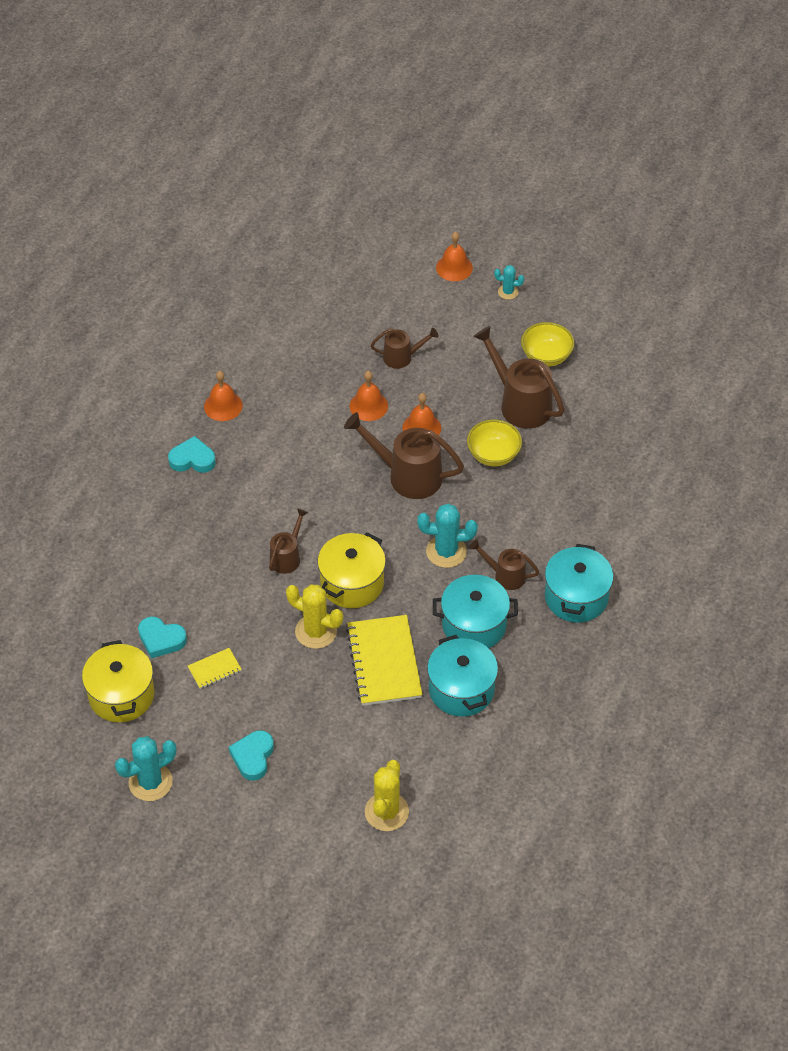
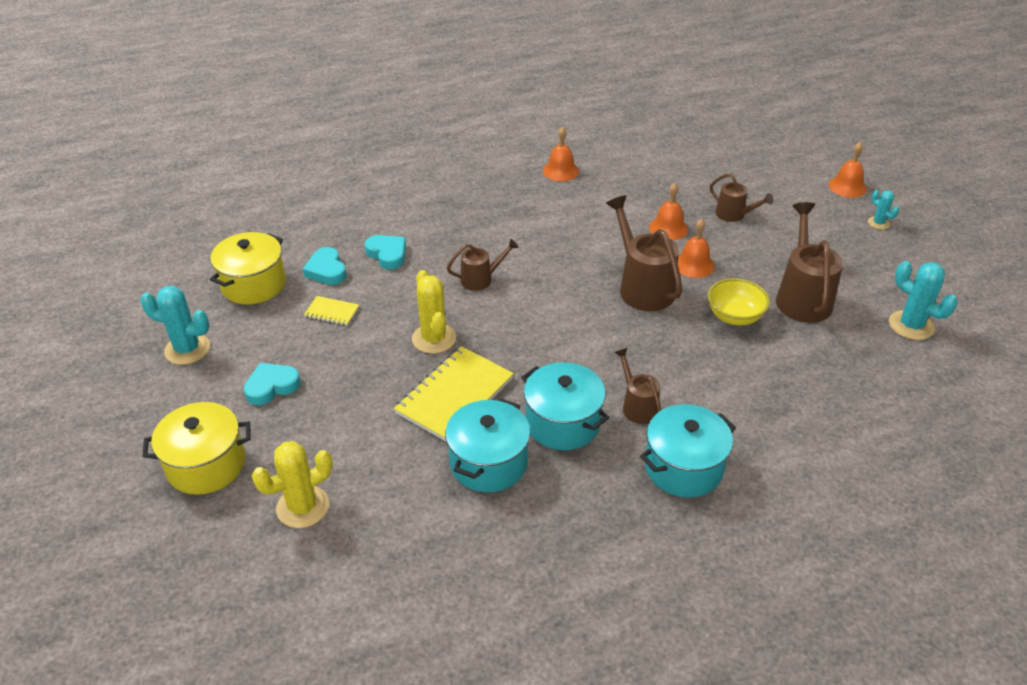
camera: 45 degrees right, 10 degrees down
(192, 459) = (498, 186): turquoise heart -> turquoise heart (387, 254)
(352, 583) = (504, 326): yellow pot -> yellow pot (206, 464)
(446, 551) = (608, 355): turquoise cactus -> turquoise cactus (911, 325)
(546, 356) = (865, 280): yellow bowl -> none

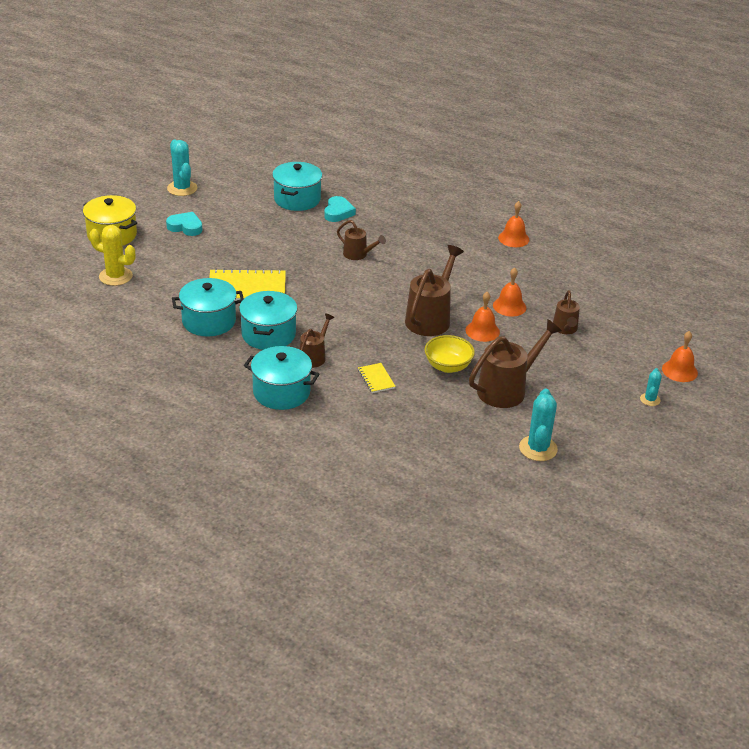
camera: 50 degrees right, 5 degrees down
(253, 284) = (255, 182): yellow pot -> none
(326, 270) = (297, 199): turquoise heart -> turquoise pot
(332, 312) = (265, 217): yellow notebook -> yellow notebook (376, 379)
(434, 338) = (285, 261): yellow cactus -> none

